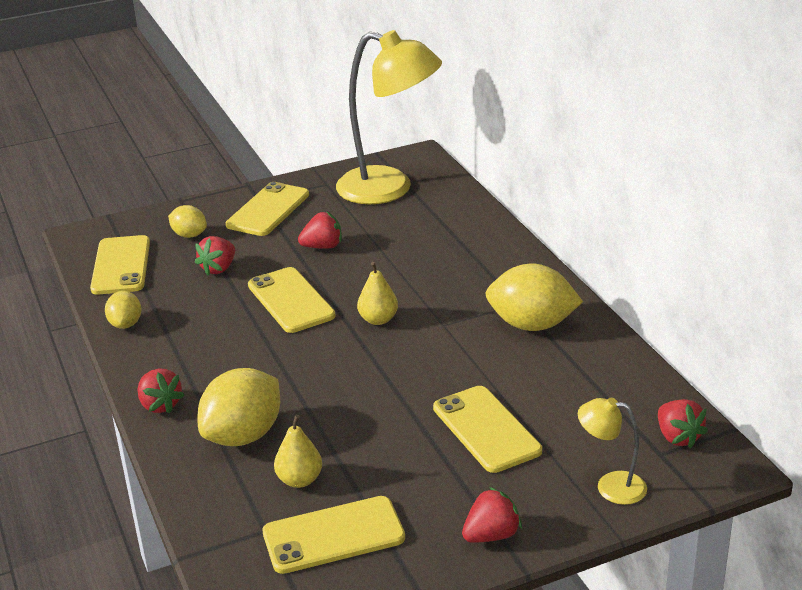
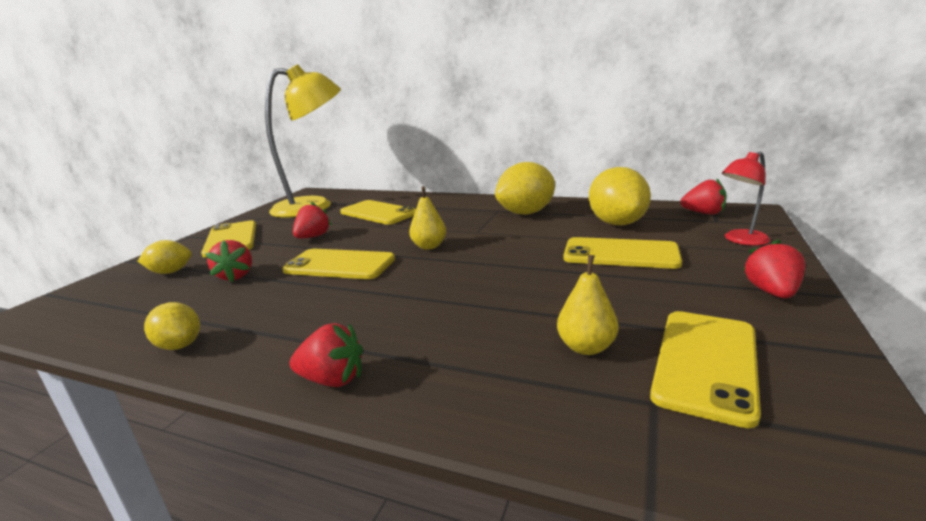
camera: 45 degrees left, 10 degrees down
(121, 265) = (111, 314): yellow phone -> yellow phone (378, 213)
(243, 435) = (469, 350): yellow lemon -> yellow lemon (617, 223)
(610, 486) = (740, 240): yellow lamp -> red lamp

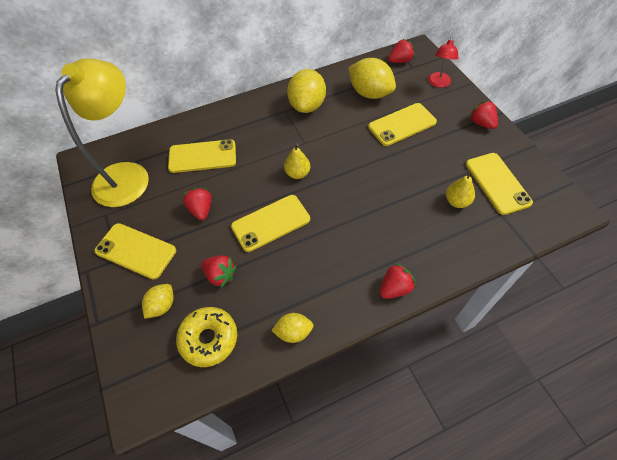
camera: 45 degrees left, 35 degrees up
(137, 307) = (209, 339): none -> yellow donut

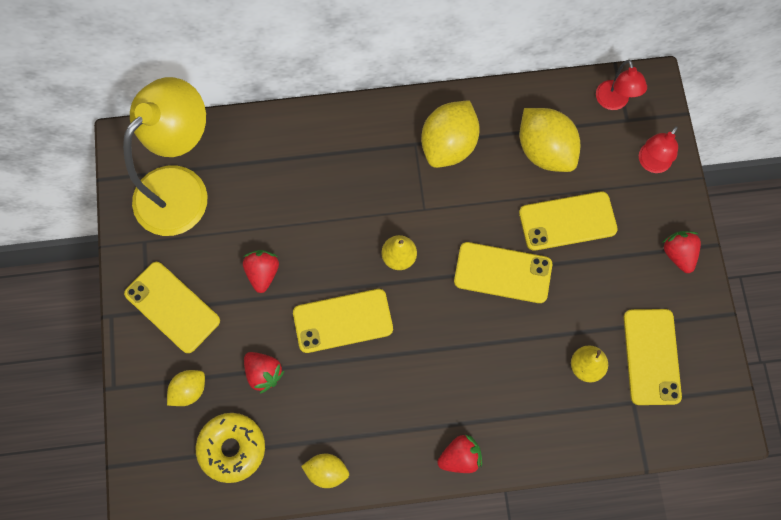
camera: 15 degrees right, 15 degrees up
(202, 156) = (283, 189): yellow phone -> yellow phone (503, 273)
(400, 61) = (614, 102): red strawberry -> red lamp

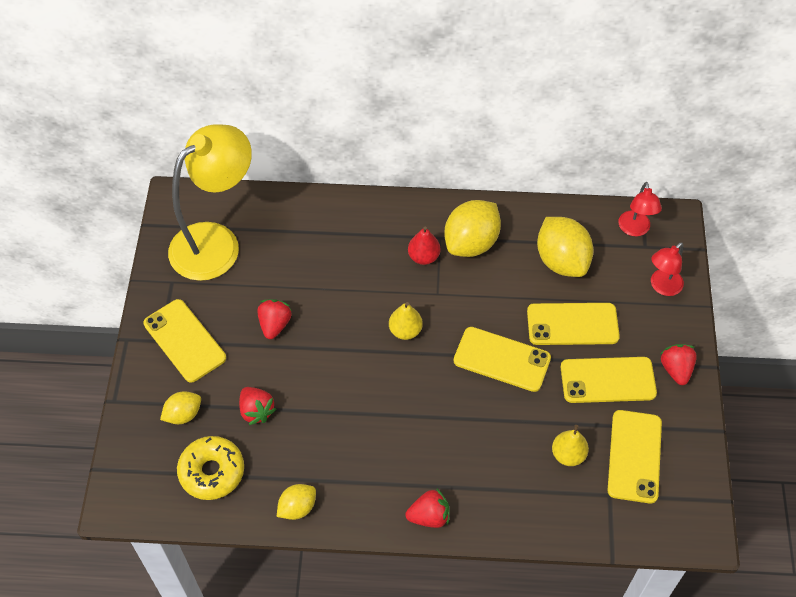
camera: 10 degrees right, 15 degrees down
(327, 471) = (297, 507): yellow lemon -> yellow lemon turned 60 degrees counterclockwise
(343, 321) = (341, 377): yellow phone -> yellow phone (608, 380)
(402, 169) = (423, 257): none -> red pear

